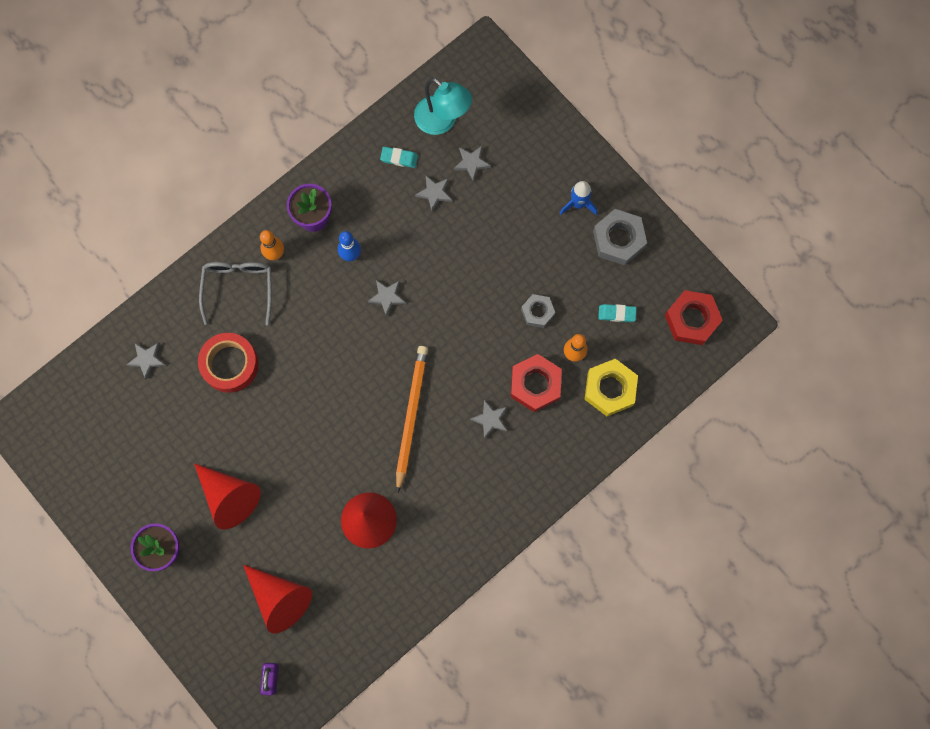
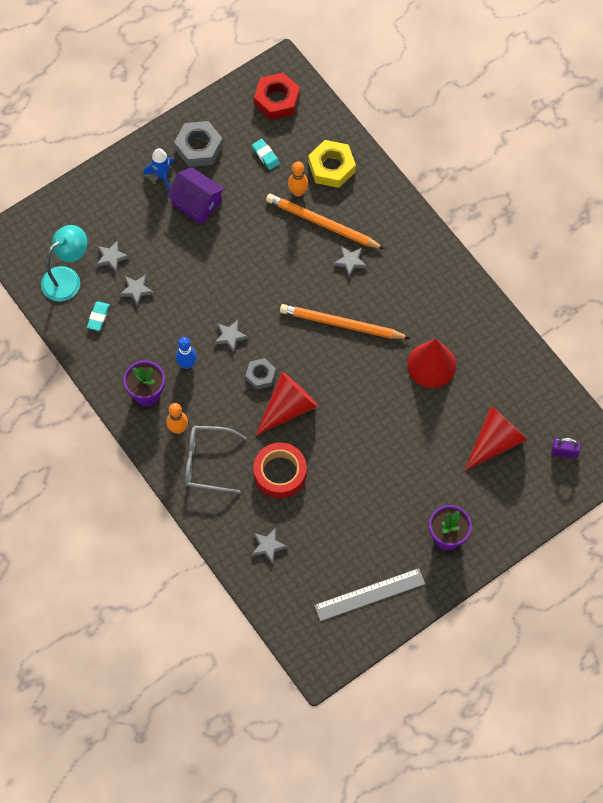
camera: 85 degrees left, 10 degrees down
(96, 470) = (369, 594): none -> grey ruler
(229, 497) = (402, 479): red cone -> red cone (288, 408)
(535, 384) = (322, 224): red nut -> orange pencil
(537, 312) = (257, 216): grey nut -> grey nut (260, 375)
(548, 245) = (197, 202): none -> purple house
(617, 314) = (265, 155): turquoise eraser -> turquoise eraser turned 45 degrees counterclockwise

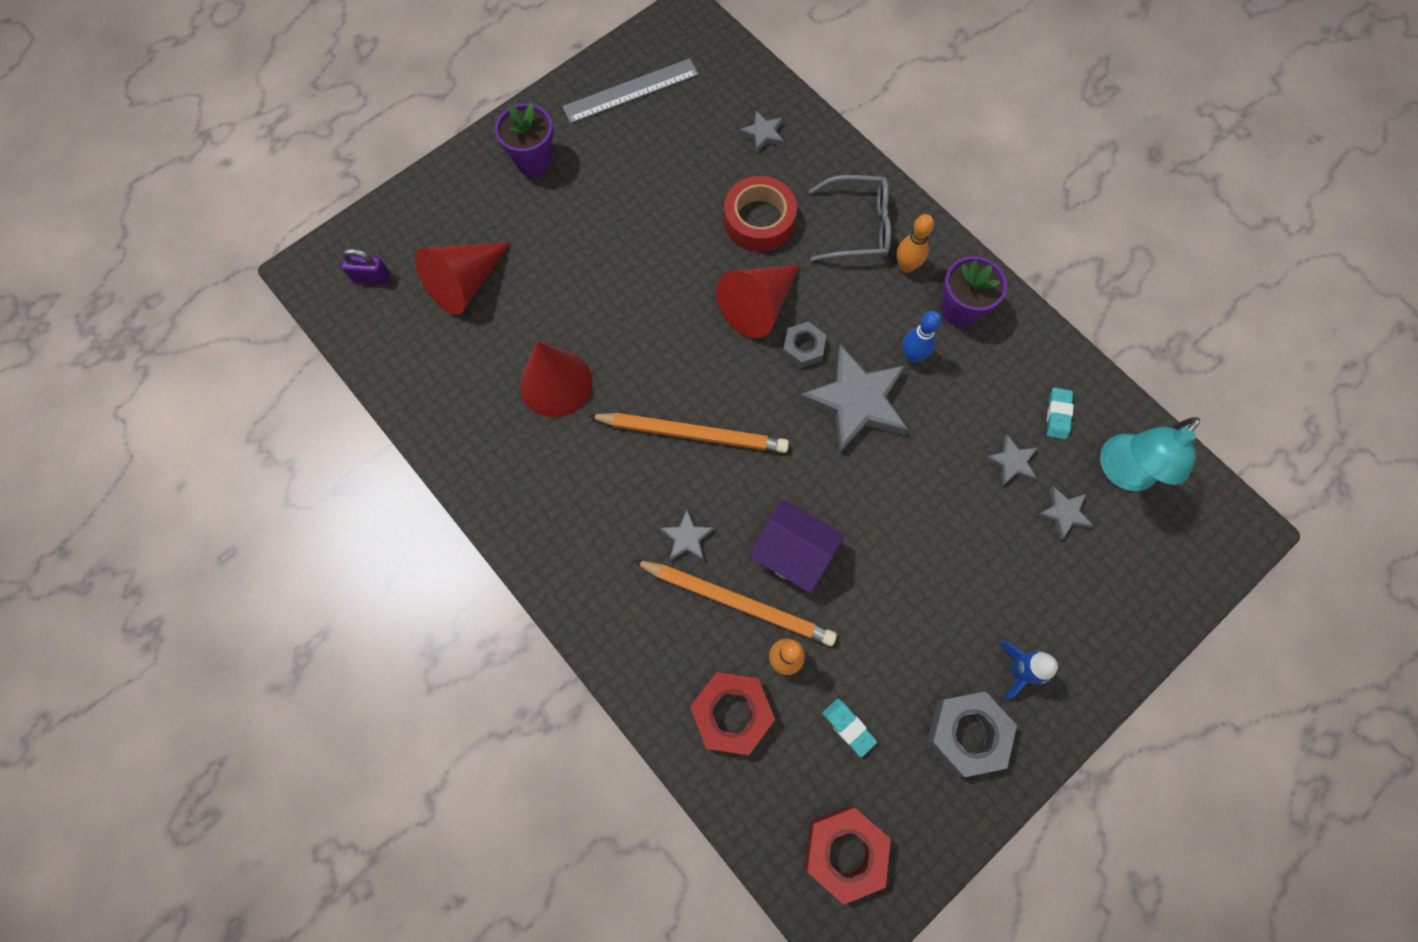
camera: 175 degrees right, 5 degrees up
(197, 202) = (949, 623): purple house -> purple house (793, 552)
(230, 336) = (856, 402): grey star -> grey star, size x2.12
(331, 167) = (731, 713): yellow nut -> red nut

